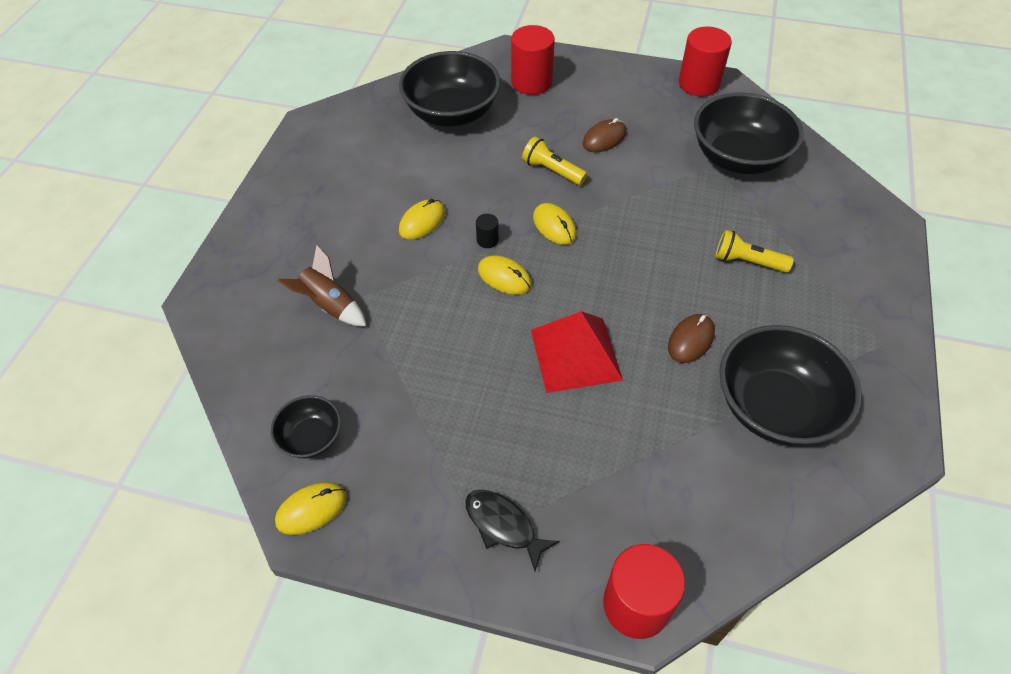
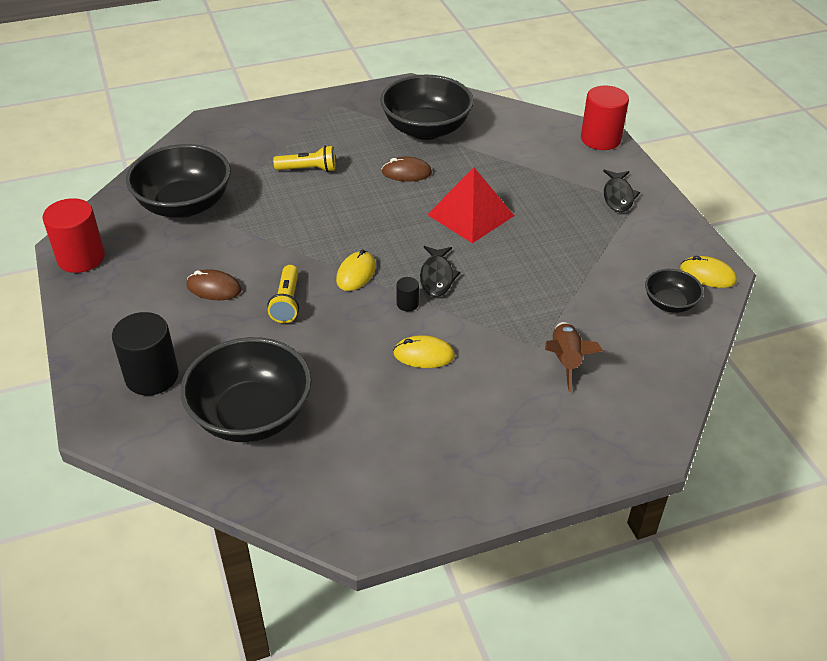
camera: 125 degrees left, 10 degrees down
(504, 277) = (437, 277): yellow mouse -> black fish
(531, 82) = (152, 376): red cylinder -> black cylinder
(747, 262) = (308, 169): yellow flashlight -> yellow flashlight turned 75 degrees counterclockwise

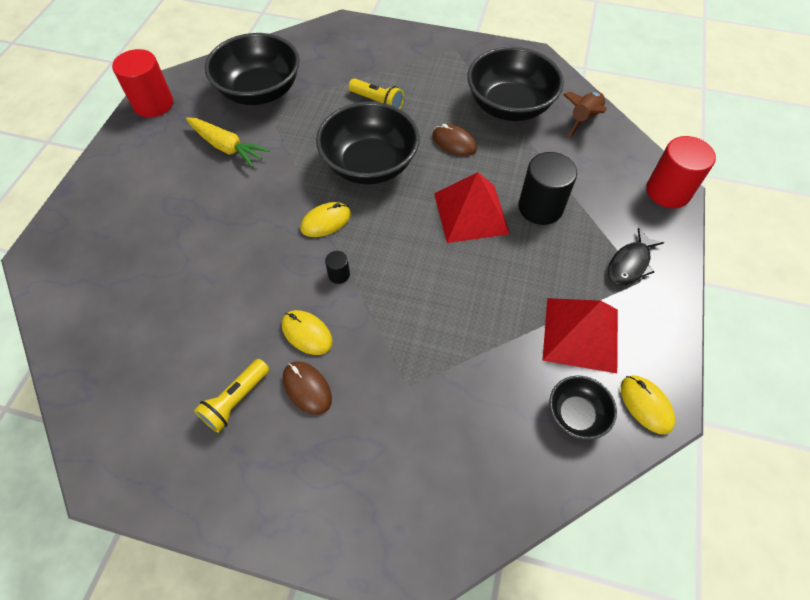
camera: 35 degrees right, 15 degrees up
(152, 376) = (105, 233): black cylinder -> black cylinder (540, 207)
(200, 260) = (227, 147): none -> yellow carrot
(214, 288) = (213, 178): brown mouse -> brown mouse (307, 388)
(251, 415) = (135, 310): black bowl -> black bowl (370, 165)
(287, 302) = (251, 220): yellow flashlight -> yellow flashlight (236, 400)
(437, 277) = (386, 261): black fish -> none
(565, 360) = (419, 416): brown rocket -> brown rocket (584, 119)
(626, 255) = (580, 334): none -> red pyramid

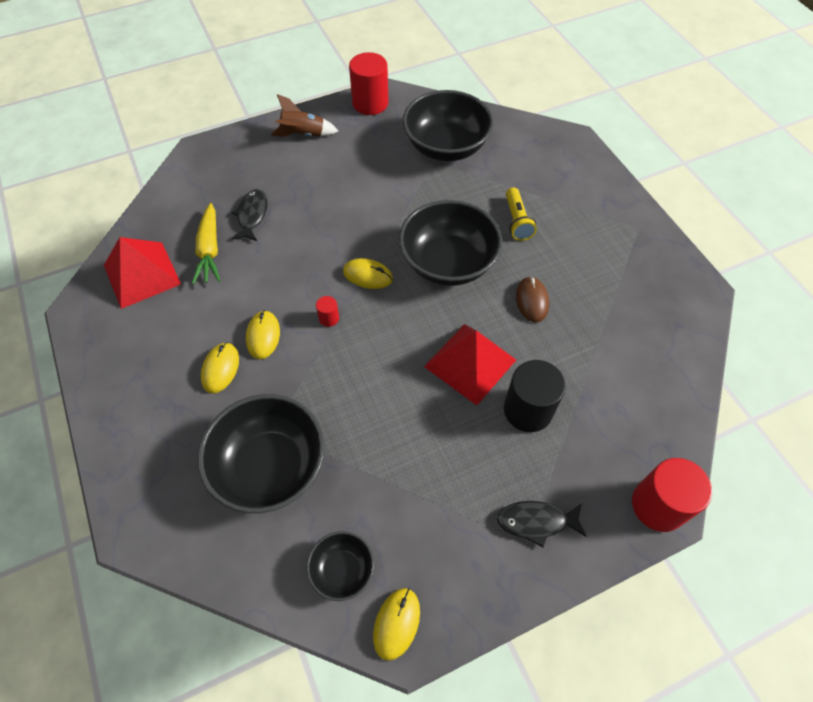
camera: 50 degrees right, 0 degrees up
(168, 260) = (252, 215): none -> black fish
(227, 147) = (375, 170): yellow carrot -> yellow carrot (210, 250)
(236, 400) = (180, 335): yellow flashlight -> none
(307, 388) = (220, 368): brown mouse -> yellow mouse
(339, 274) = (329, 318): black cylinder -> red cylinder
(509, 106) = (618, 312): black bowl -> black bowl (270, 466)
(580, 334) = (423, 525): red pyramid -> red pyramid (142, 274)
(584, 119) = (670, 379): brown rocket -> brown rocket (303, 135)

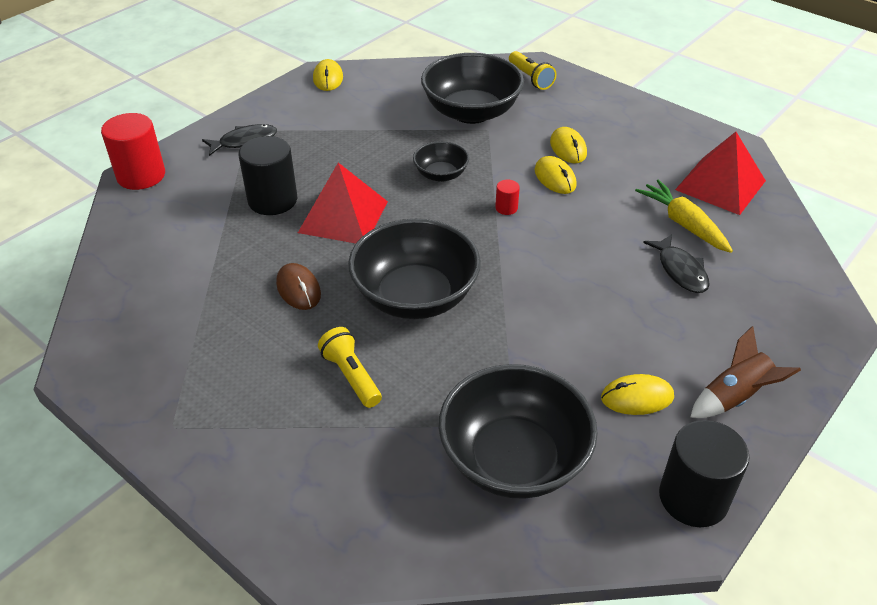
camera: 155 degrees right, 15 degrees down
(161, 504) = (530, 78): none -> yellow flashlight
(342, 570) = (379, 86): black bowl -> black bowl (441, 174)
(368, 275) = (497, 255): yellow mouse -> yellow mouse (637, 397)
(370, 103) = (693, 498): red cylinder -> black cylinder

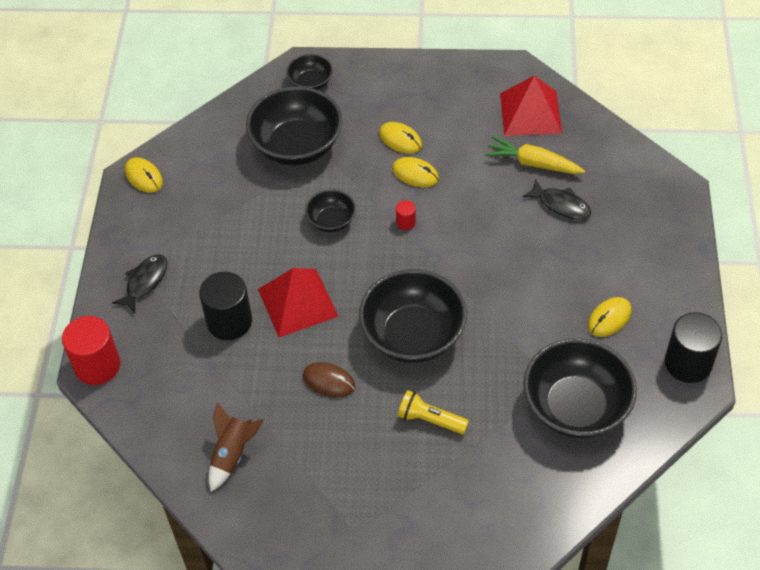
camera: 35 degrees left, 10 degrees up
(530, 78) = (310, 83): yellow flashlight -> black bowl
(734, 397) = (661, 281): brown rocket -> brown rocket (232, 454)

